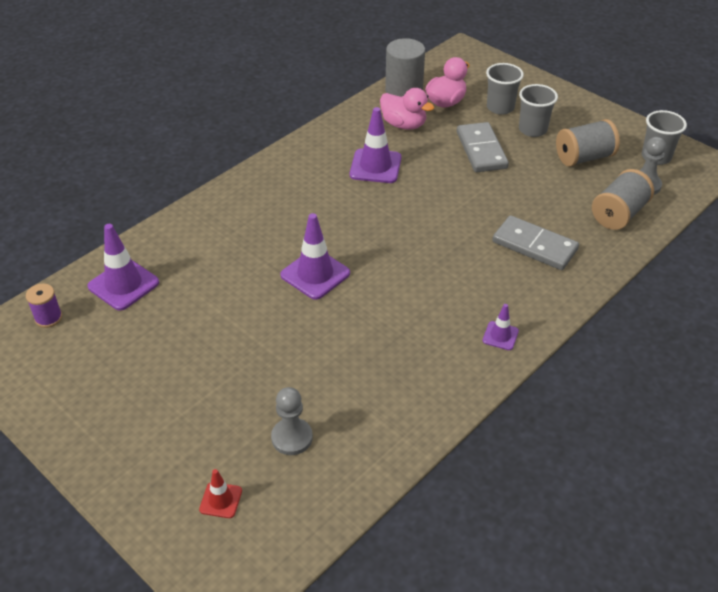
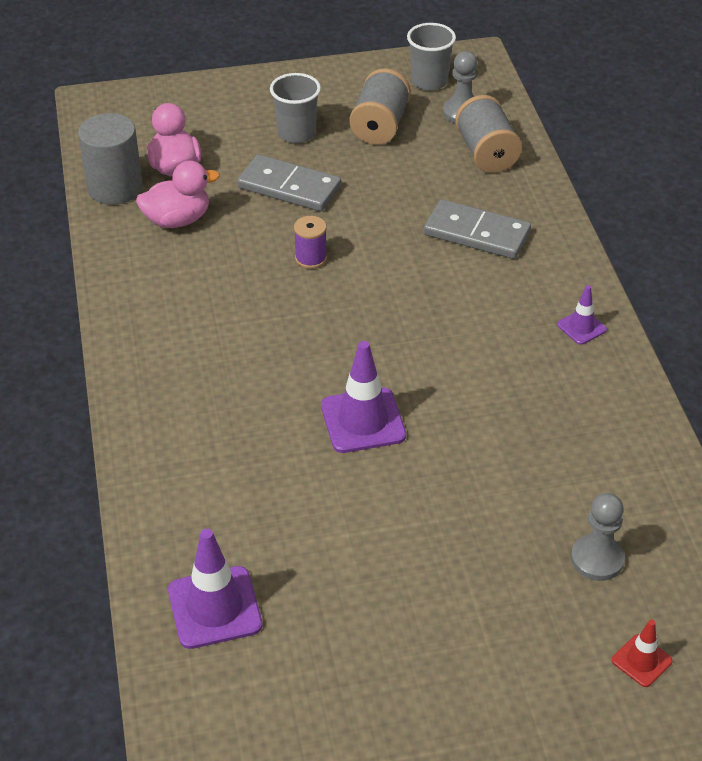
camera: 55 degrees left, 0 degrees up
(48, 318) = (206, 713): purple spool -> purple spool (311, 258)
(375, 166) = (227, 280): purple traffic cone -> none
(500, 107) = (232, 134): grey cup -> none
(534, 245) = (477, 233): grey domino -> grey domino turned 45 degrees clockwise

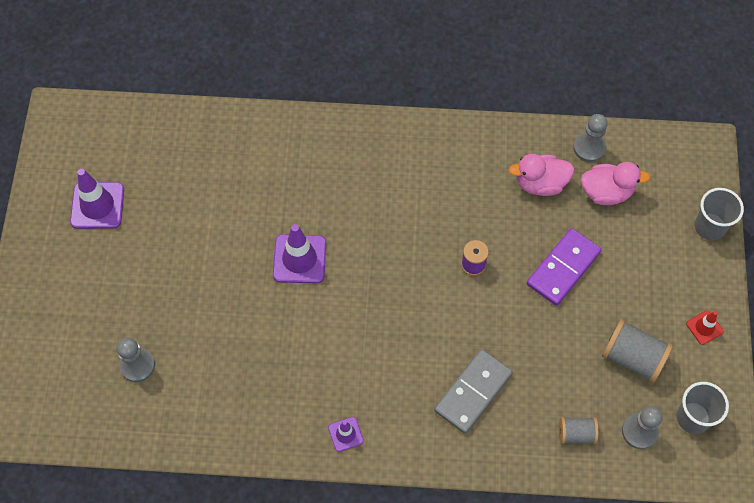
camera: 105 degrees right, 20 degrees up
(115, 188) = (589, 148): grey cylinder -> grey pawn
(177, 220) = (540, 183): pink duck -> pink duck turned 90 degrees clockwise
(215, 607) = (181, 145): purple traffic cone -> purple traffic cone (97, 205)
(289, 187) = (563, 268): grey domino -> purple domino
(296, 133) = (634, 289): grey cup -> grey cup (709, 227)
(486, 153) = (576, 434): grey spool -> grey spool, size x0.60
(641, 661) = (57, 363): red traffic cone -> red traffic cone (704, 327)

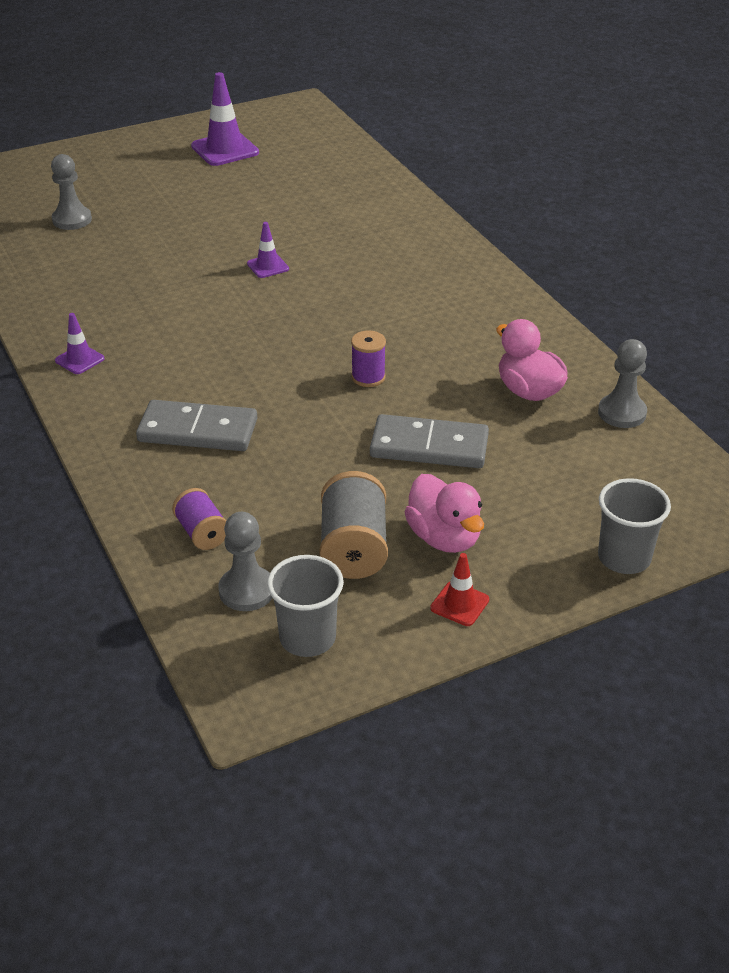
camera: 60 degrees right, 25 degrees down
(299, 259) = (268, 266): purple traffic cone -> purple traffic cone, size x0.54
(563, 268) = (429, 446): purple domino -> grey domino
(576, 434) = (202, 533): grey spool -> purple spool
(606, 192) = (574, 447): pink duck -> pink duck (444, 537)

